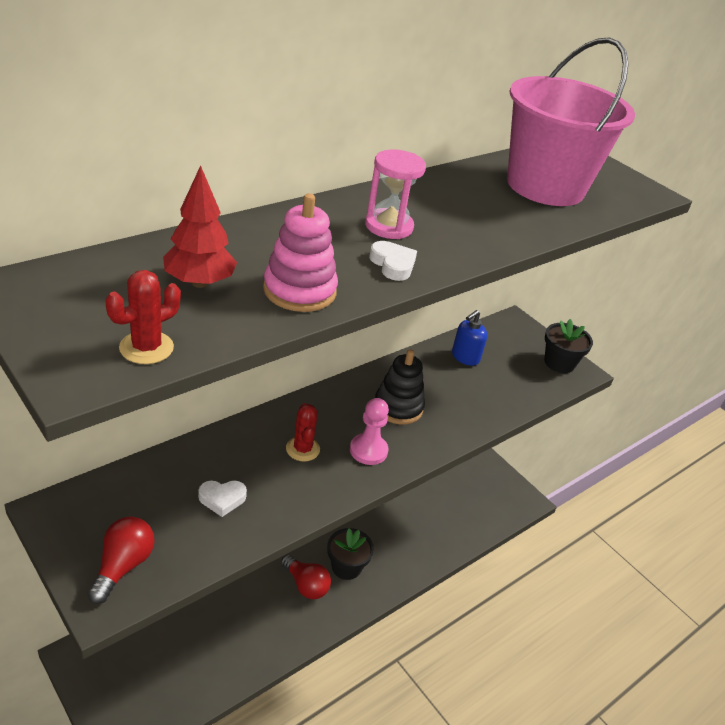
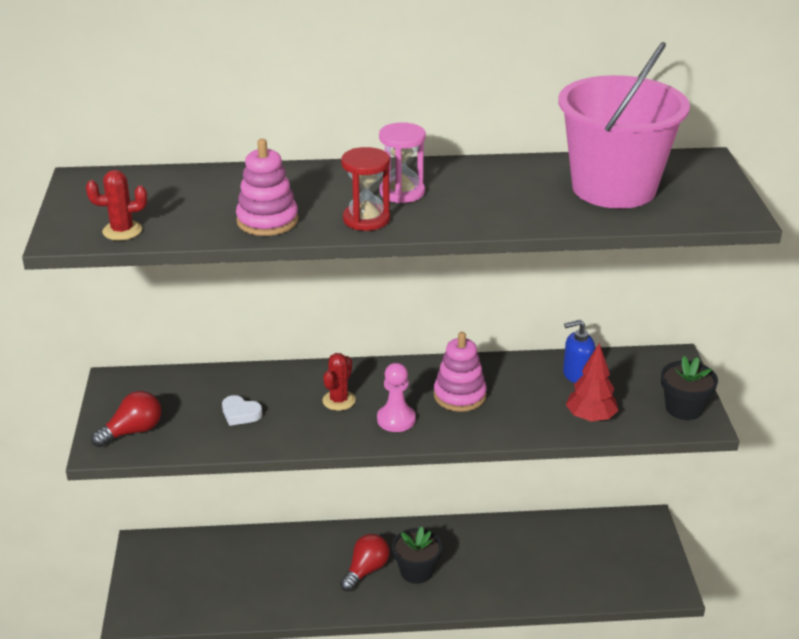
camera: 40 degrees right, 5 degrees down
(199, 282) = (202, 201): red tree -> red tree (590, 418)
(306, 585) = (366, 570): red light bulb -> red light bulb turned 135 degrees counterclockwise
(393, 264) = (366, 219): white heart -> red hourglass
(398, 407) = (459, 396): black stacking toy -> pink stacking toy

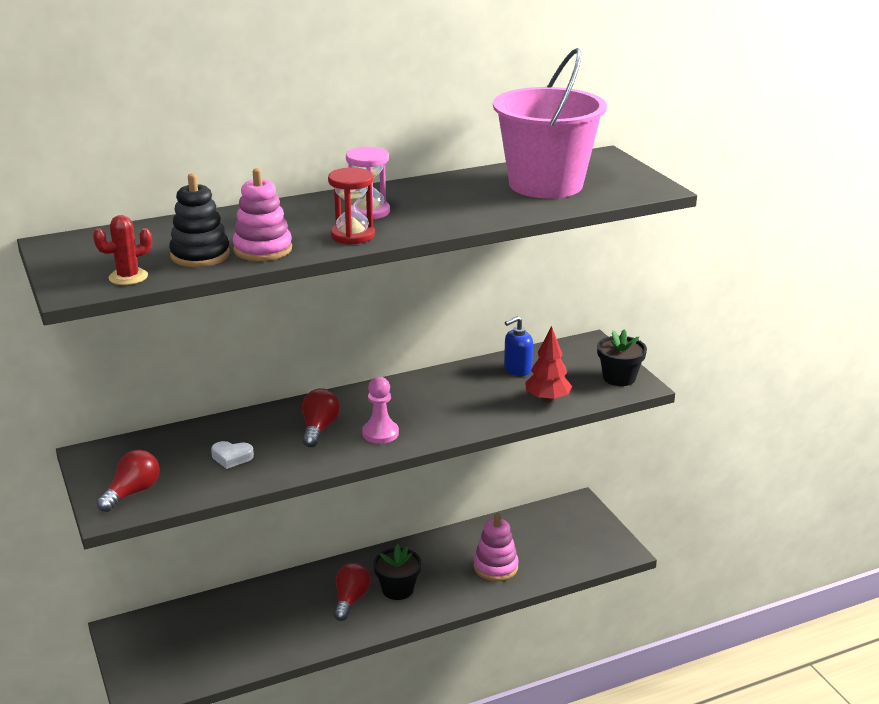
camera: 20 degrees left, 5 degrees down
(204, 217) = (200, 255): none -> black stacking toy
(339, 400) = (319, 428): red cactus -> red light bulb
(459, 396) = (426, 404): pink stacking toy -> pink stacking toy (495, 567)

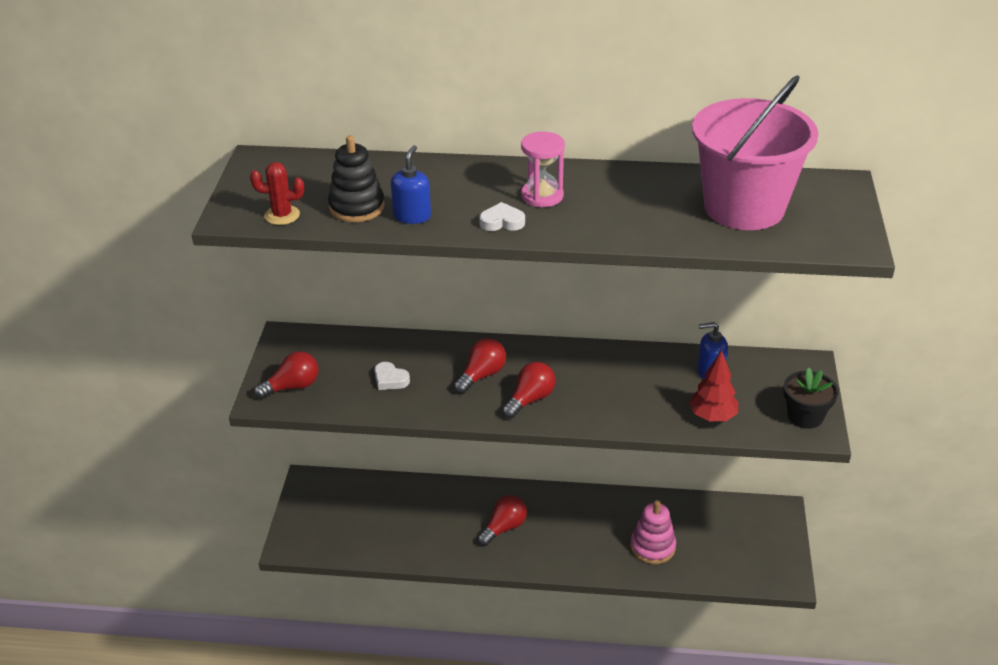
camera: 30 degrees right, 10 degrees up
(263, 249) = (412, 216): pink stacking toy -> blue soap dispenser
(352, 235) = (502, 222): red hourglass -> white heart
(380, 433) = (530, 399): pink pawn -> red light bulb
(397, 589) = (550, 534): black flower pot -> none

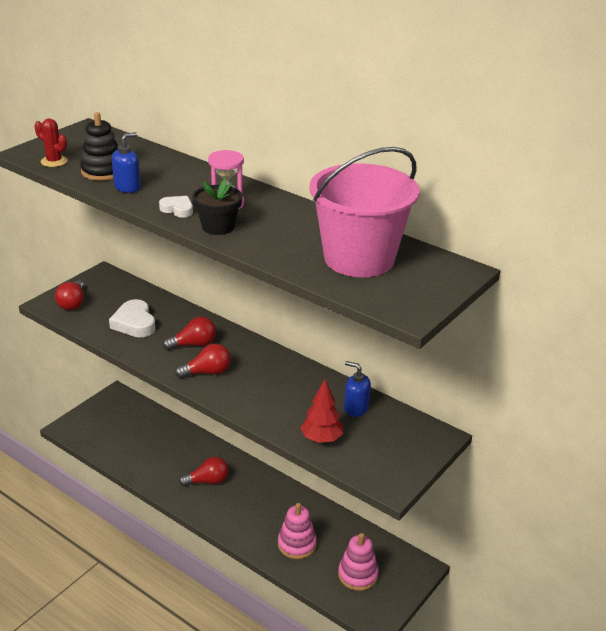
camera: 30 degrees right, 5 degrees down
(292, 387) = (73, 303): red light bulb -> red light bulb turned 90 degrees clockwise
(390, 379) = (134, 323): white heart -> white heart, size x1.70
(734, 547) = (358, 575): none -> pink stacking toy
(805, 416) = (393, 470): black flower pot -> black flower pot (218, 227)

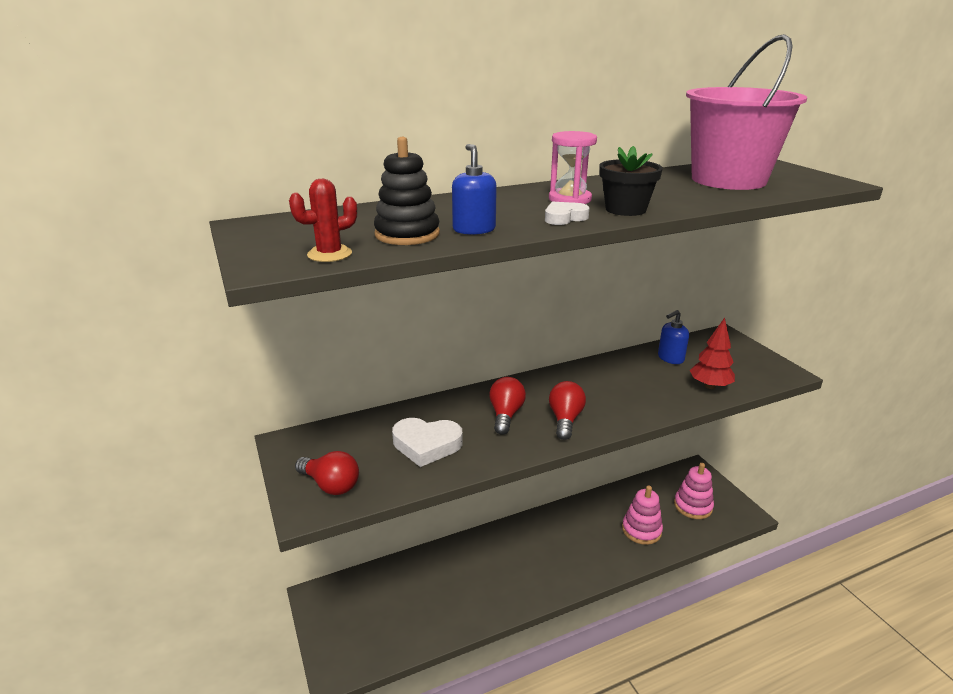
camera: 60 degrees left, 5 degrees down
(207, 481) = (521, 563): red light bulb -> none

